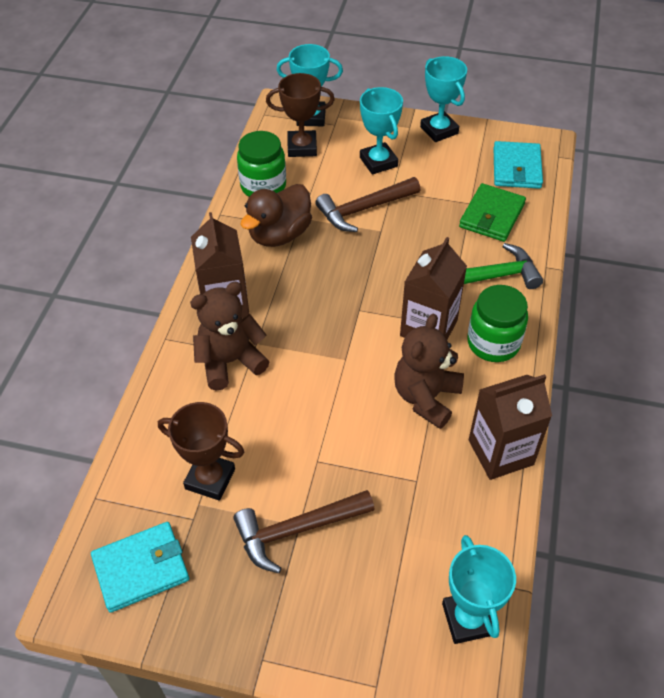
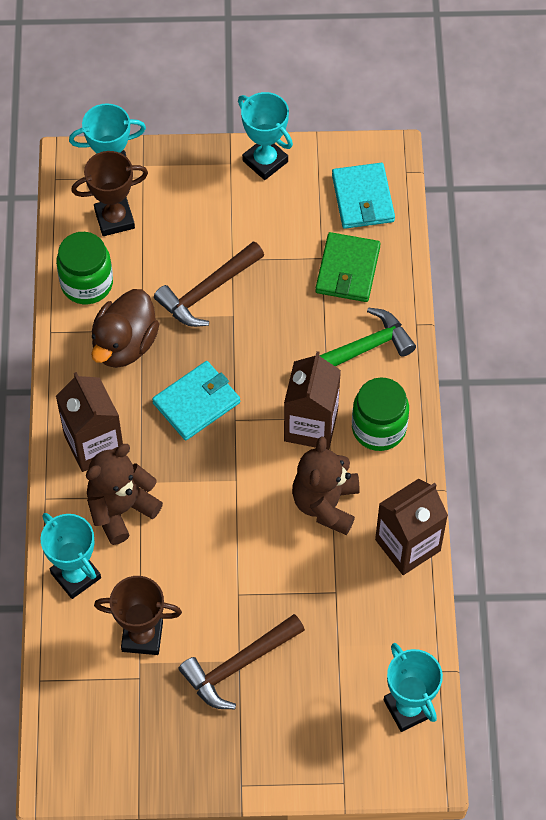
camera: 15 degrees left, 10 degrees up
(141, 568) = (108, 734): turquoise wallet -> turquoise wallet (196, 403)
(378, 162) = (207, 222): turquoise trophy -> turquoise trophy (76, 575)

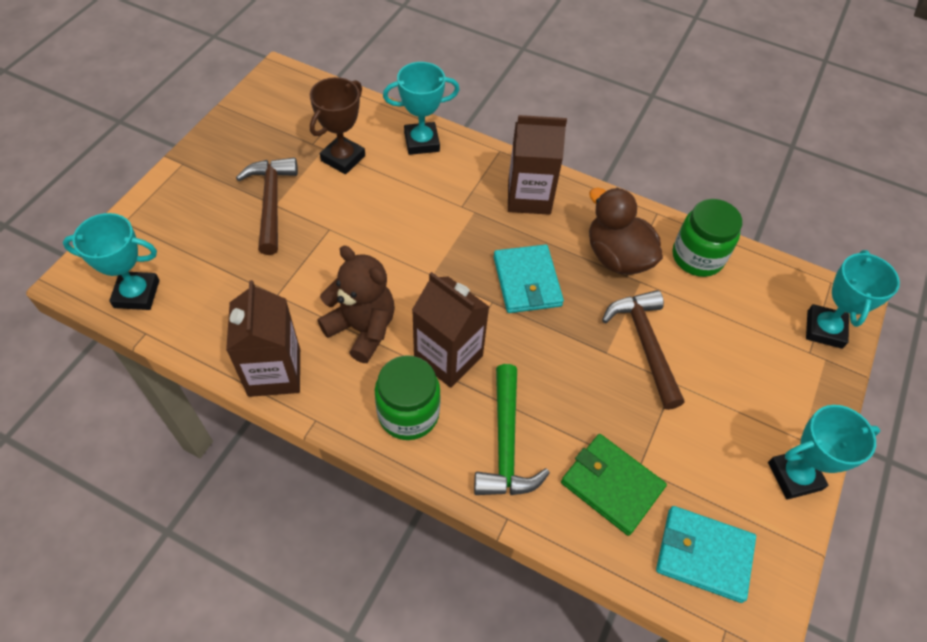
camera: 115 degrees right, 5 degrees down
(114, 219) = (764, 307): brown trophy -> none
(121, 509) = (458, 189): brown teddy bear -> none

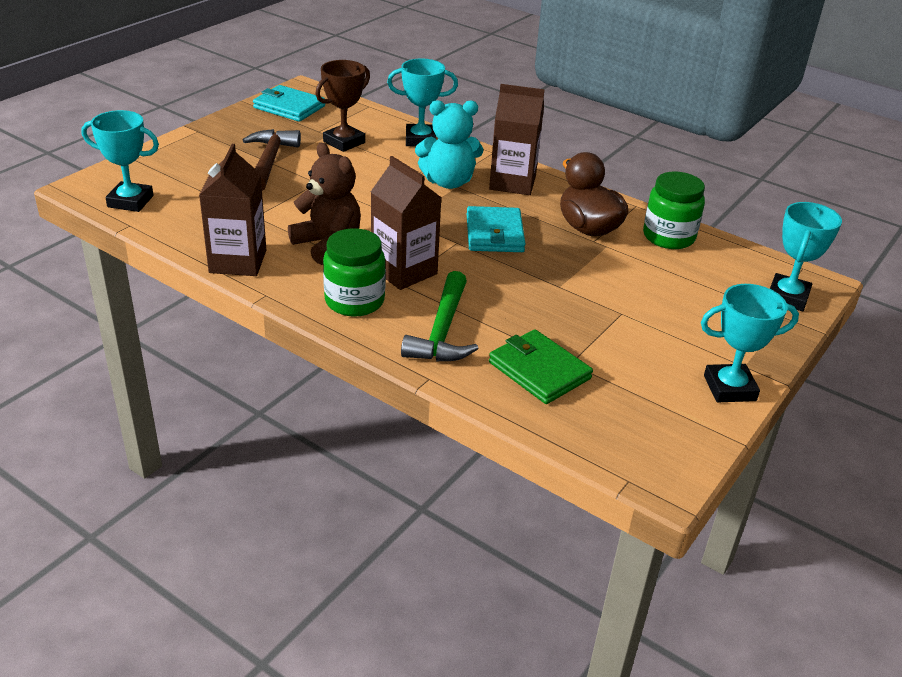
camera: 10 degrees right, 20 degrees down
(464, 206) = (448, 182): none -> turquoise teddy bear
(645, 344) = (599, 285): brown hammer -> none
(703, 554) = (620, 427): turquoise wallet -> turquoise wallet (289, 107)

